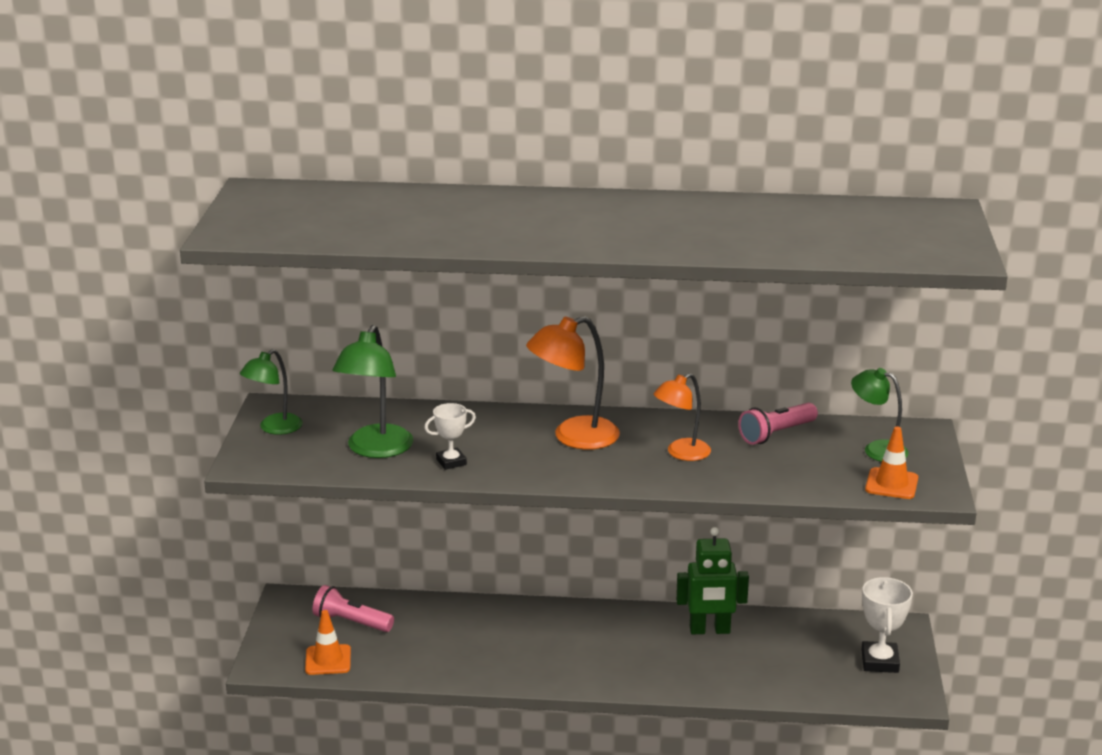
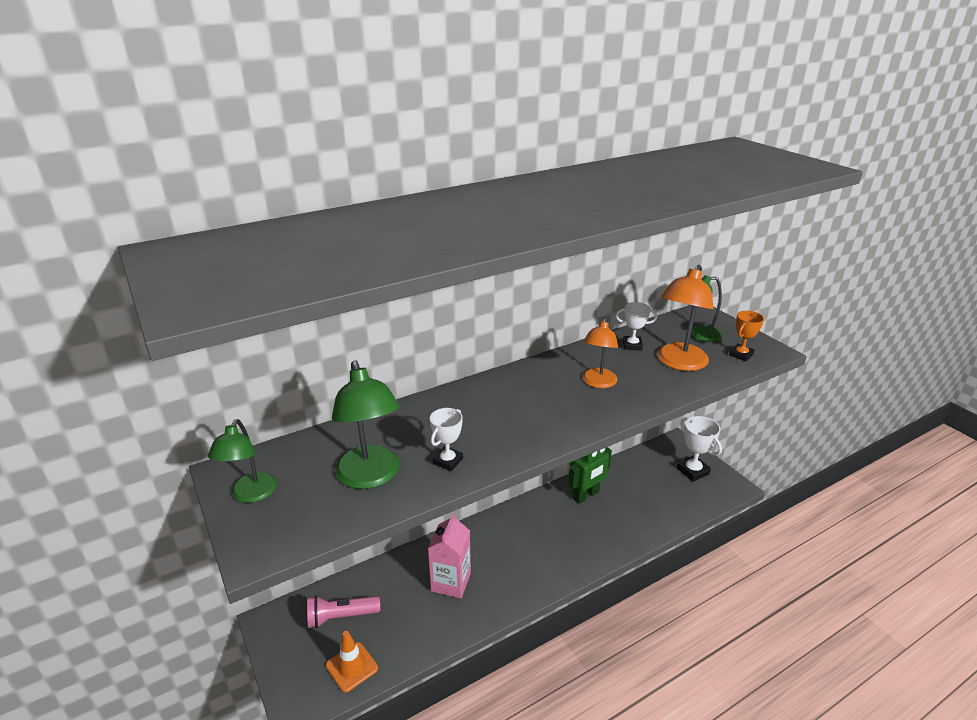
camera: 35 degrees left, 5 degrees up
(477, 640) = (451, 582): none -> pink carton
(573, 437) = (512, 399): orange lamp -> orange lamp (679, 363)
(776, 434) = (632, 345): pink flashlight -> white trophy
(891, 484) = (741, 355): orange traffic cone -> orange trophy

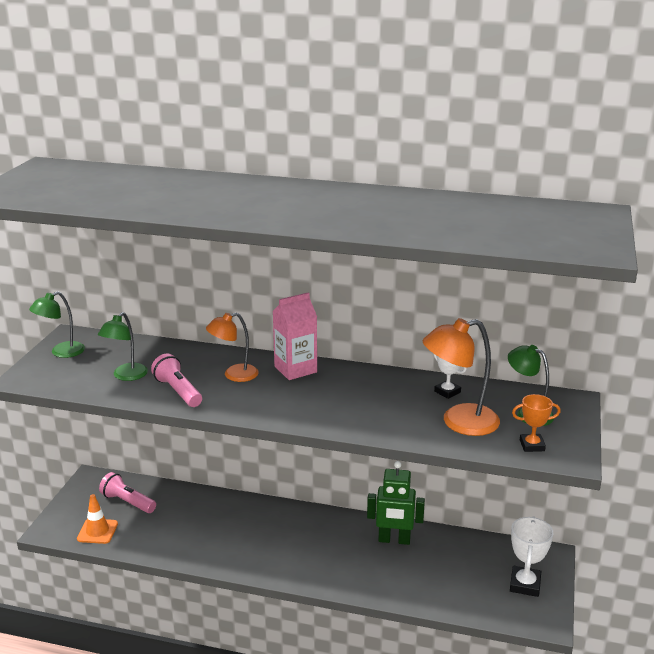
camera: 45 degrees right, 5 degrees down
(370, 477) = (126, 376): green lamp -> green lamp, size x0.66
(447, 461) = (178, 391): white trophy -> pink flashlight
(451, 582) = (213, 528): pink carton -> pink carton (295, 369)
(598, 383) = (363, 401): orange lamp -> orange lamp (234, 375)

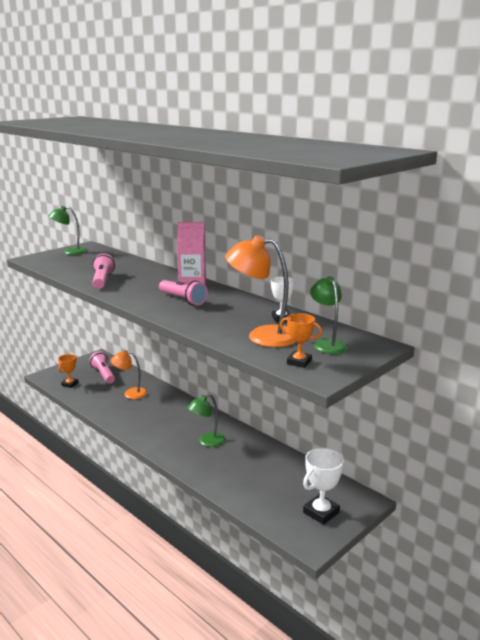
camera: 30 degrees right, 5 degrees down
(97, 531) = (70, 384): orange traffic cone -> orange trophy
(126, 376) = (86, 268): green lamp -> green lamp (207, 442)
(234, 375) = (148, 280): orange lamp -> orange lamp (130, 393)
(315, 395) = (183, 300): none -> pink flashlight
(394, 540) = (249, 449): green robot -> none

